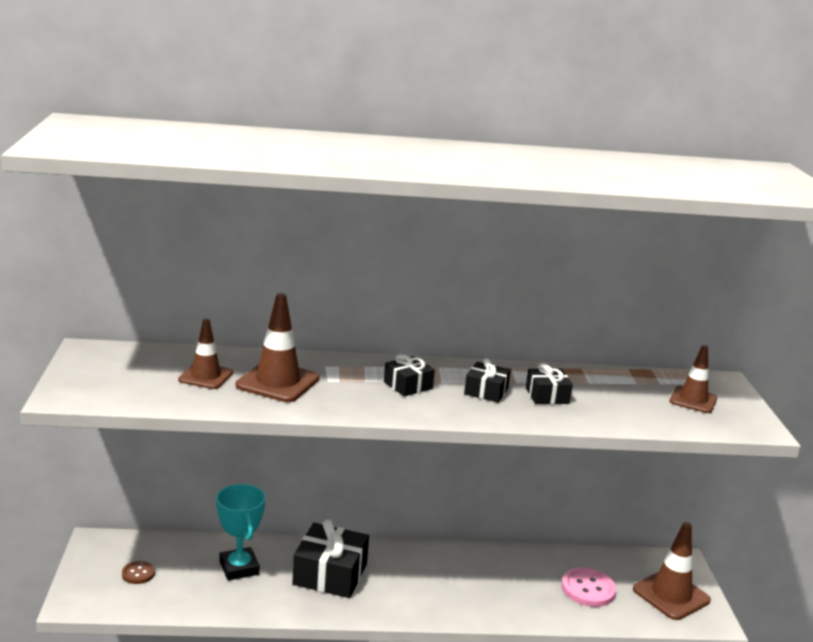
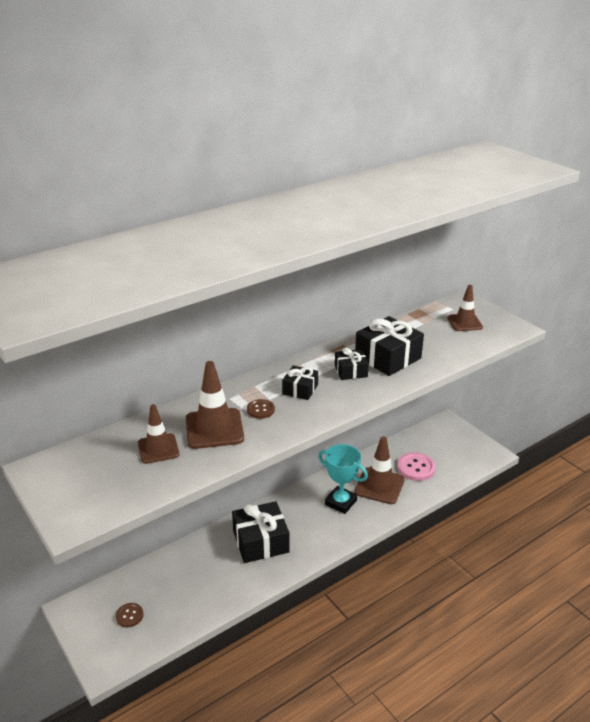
camera: 30 degrees left, 10 degrees up
(239, 568) = (197, 570): turquoise trophy -> turquoise trophy (340, 502)
(343, 385) = (260, 410): none -> brown button
(547, 395) = (387, 357): black gift -> black gift, size x1.80
(671, 595) = (460, 448): brown traffic cone -> brown traffic cone (379, 486)

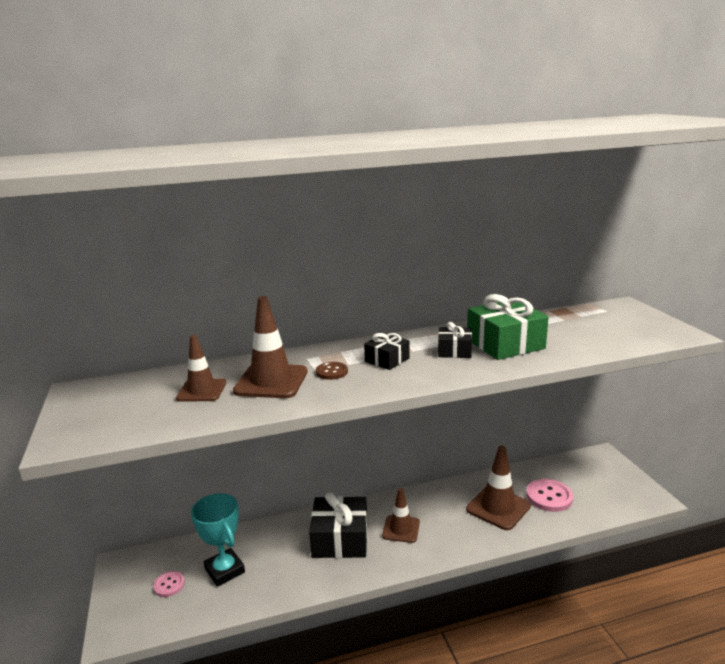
camera: 20 degrees right, 10 degrees down
(129, 616) = (169, 585): brown button -> pink button
(340, 502) = (446, 516): turquoise trophy -> turquoise trophy (224, 570)
(387, 357) = (505, 344): black gift -> green gift
(464, 323) = (616, 323): brown traffic cone -> brown traffic cone (401, 529)

